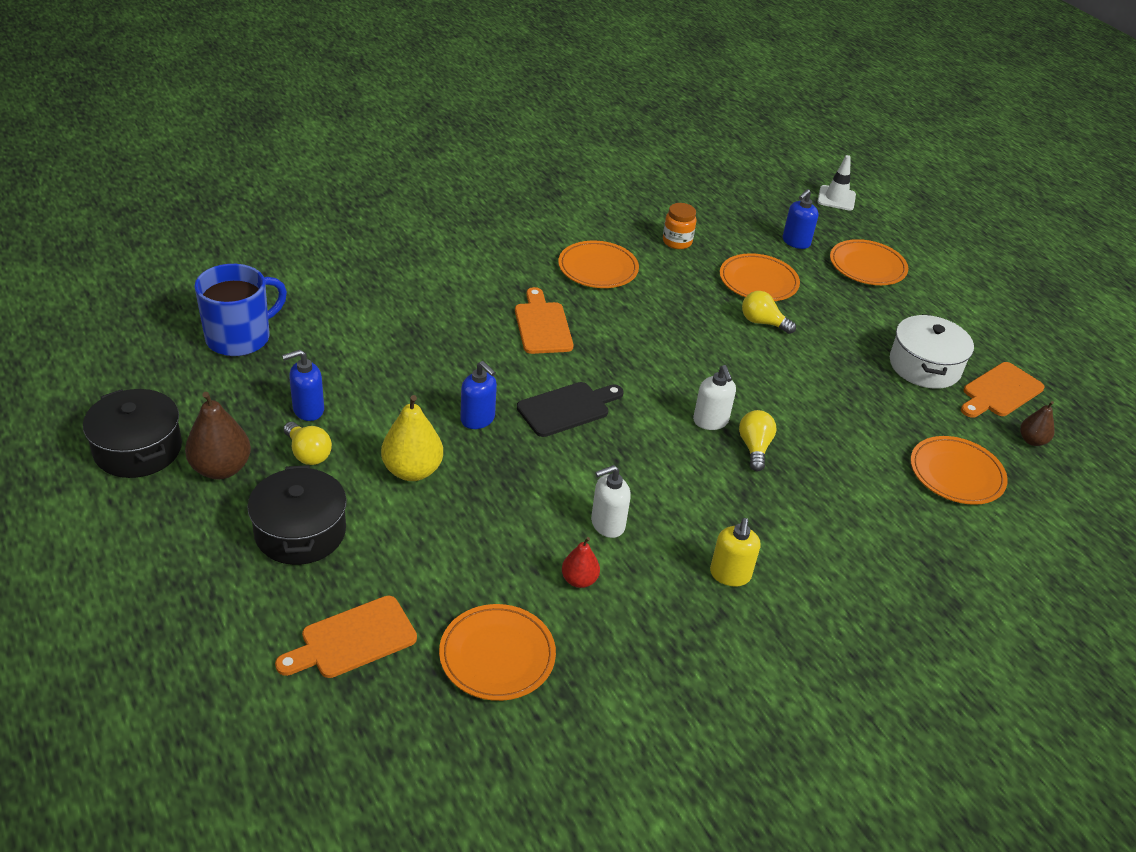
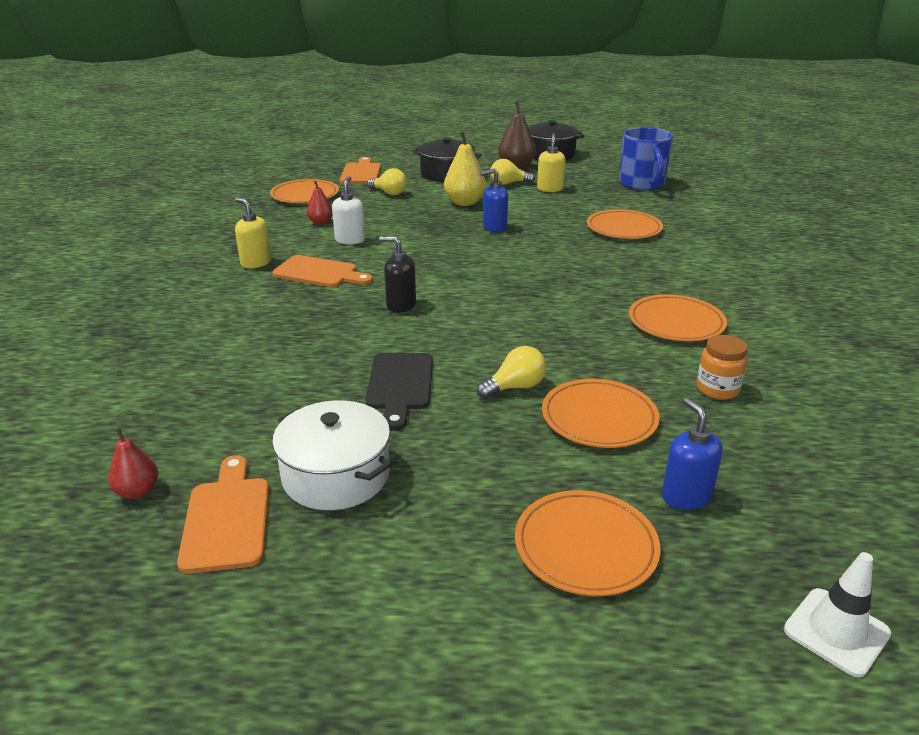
camera: 125 degrees right, 10 degrees down
(308, 410) = (550, 189): blue soap dispenser -> yellow soap dispenser
(542, 325) = (592, 273): orange cutting board -> orange cutting board (319, 273)
(567, 408) = (476, 256): black cutting board -> black cutting board (400, 385)
(710, 421) = (400, 305): white soap dispenser -> black soap dispenser
(754, 448) = (349, 313): yellow light bulb -> yellow light bulb (389, 193)
(956, 474) = (183, 404): orange plate -> orange plate (624, 228)
(1032, 440) = (138, 491): brown pear -> red pear

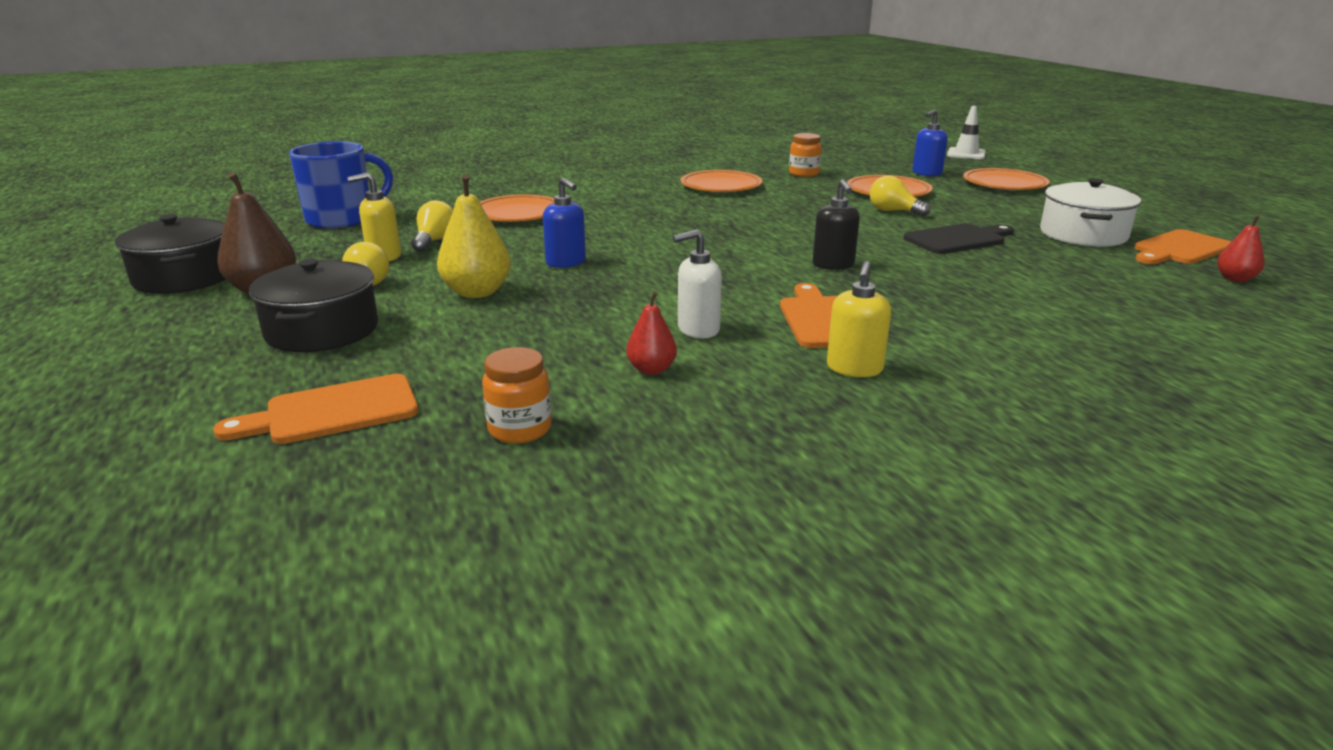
camera: 115 degrees left, 5 degrees down
(305, 195) = (520, 429): orange plate -> orange jar
(389, 193) = (459, 353): yellow light bulb -> yellow light bulb (435, 241)

